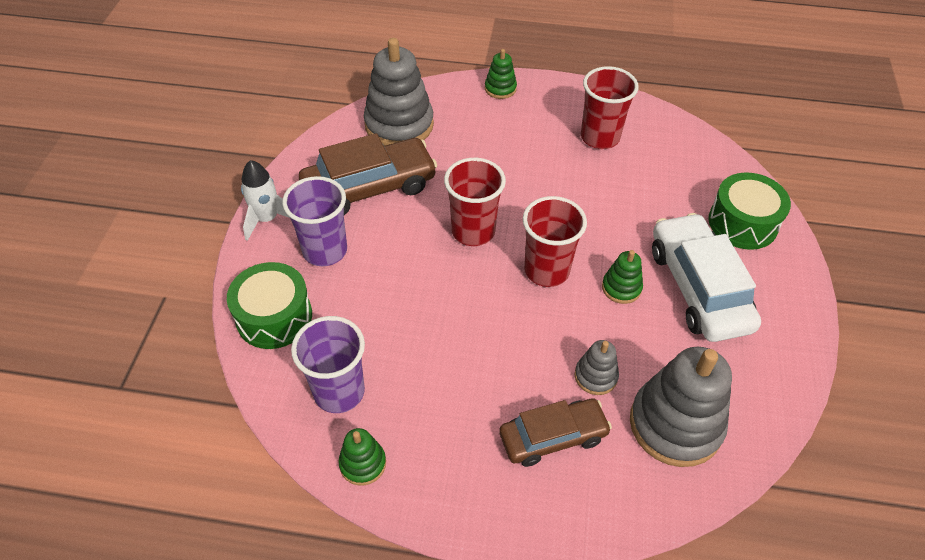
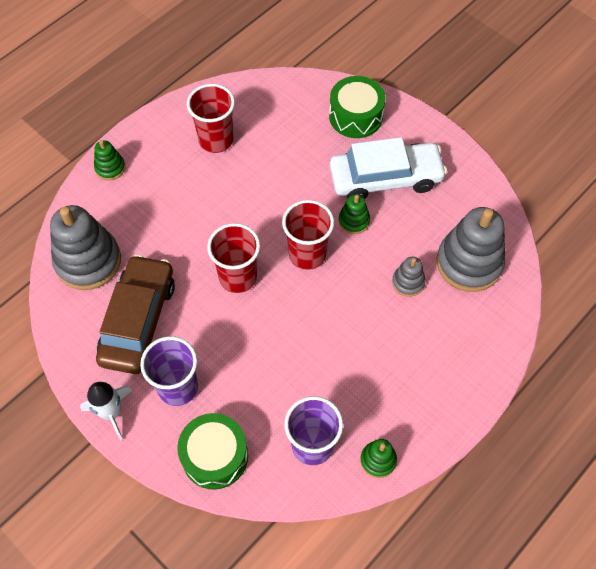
camera: 55 degrees left, 10 degrees up
(553, 437) = (433, 335): brown car -> none
(698, 287) = (385, 178): white car -> white car turned 150 degrees clockwise

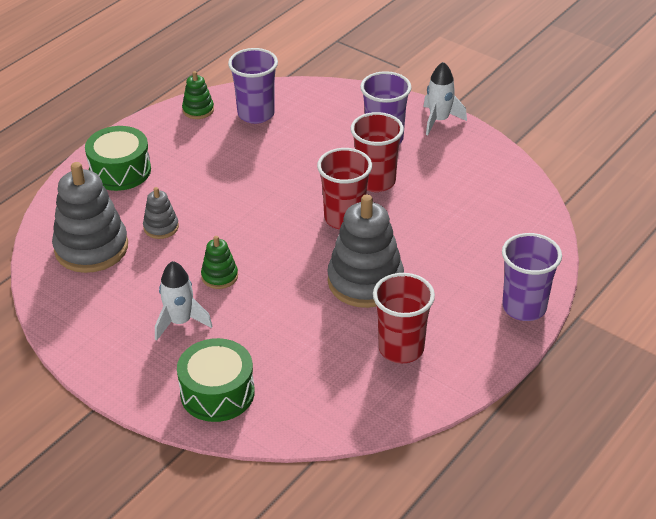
camera: 175 degrees right, 20 degrees down
(88, 261) = (509, 220): grey stacking toy -> grey stacking toy (365, 281)
(110, 168) = (524, 307): green stacking toy -> purple cup
(138, 321) = (437, 179): brown car -> none
(215, 456) = (340, 103): green drum -> green drum (120, 171)
(307, 254) = (271, 242): red cup -> red cup (375, 181)
(385, 178) = (180, 322): white car -> white rocket

